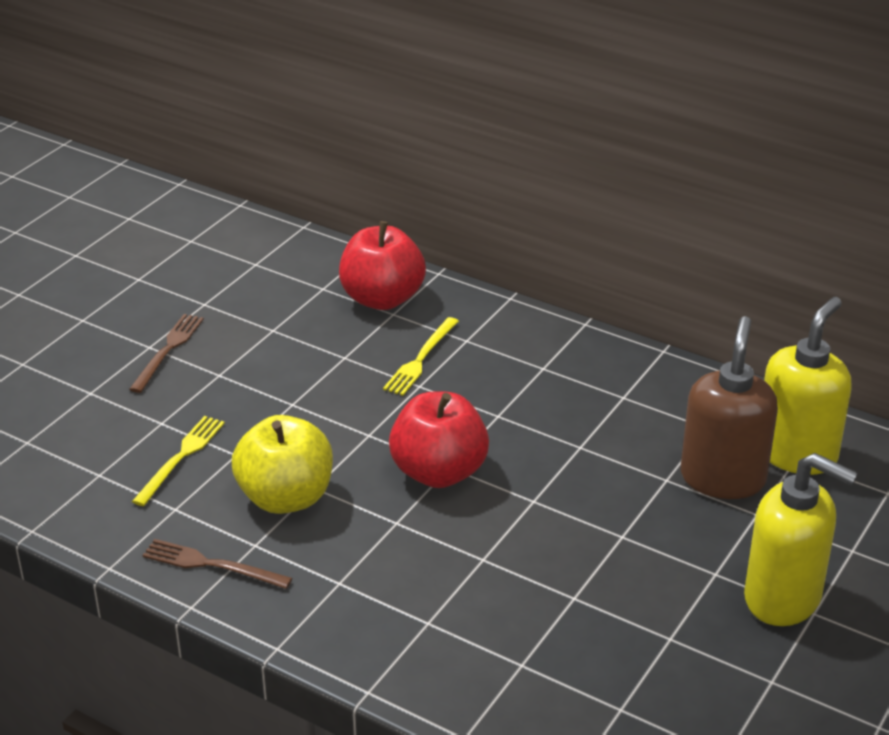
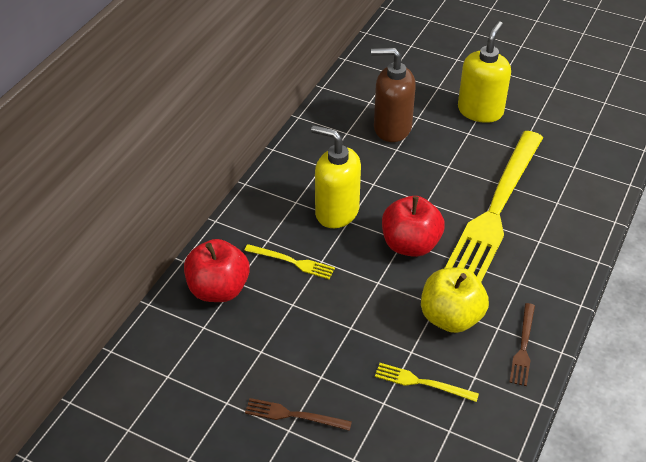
camera: 95 degrees left, 10 degrees up
(511, 580) = (496, 208): none -> yellow fork
(796, 453) = (365, 101): yellow soap dispenser -> yellow soap dispenser (336, 212)

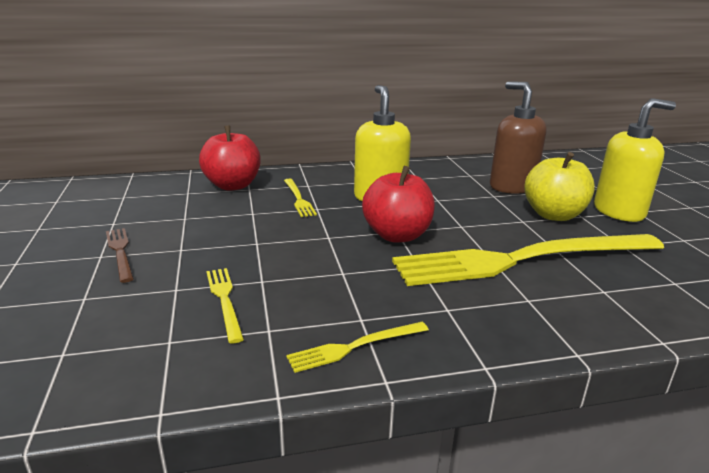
camera: 50 degrees right, 20 degrees down
(451, 317) = (336, 286): yellow apple -> yellow apple (553, 215)
(523, 347) = (355, 347): brown fork -> yellow fork

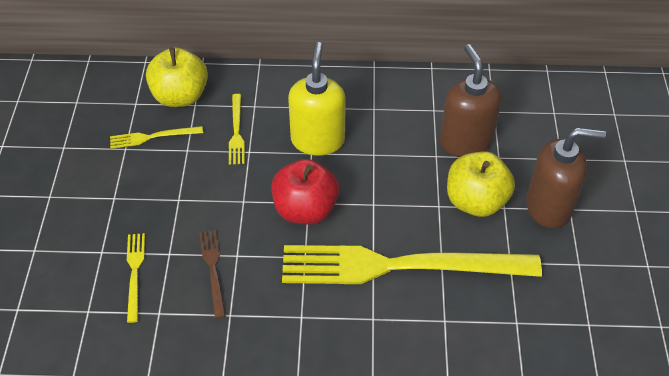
camera: 15 degrees right, 25 degrees up
(120, 252) = (65, 194): brown fork -> brown fork (213, 270)
(232, 185) = (180, 96): red apple -> yellow apple
(355, 347) = (213, 343): yellow fork -> yellow fork (152, 137)
(619, 212) = (549, 207): yellow soap dispenser -> brown soap dispenser

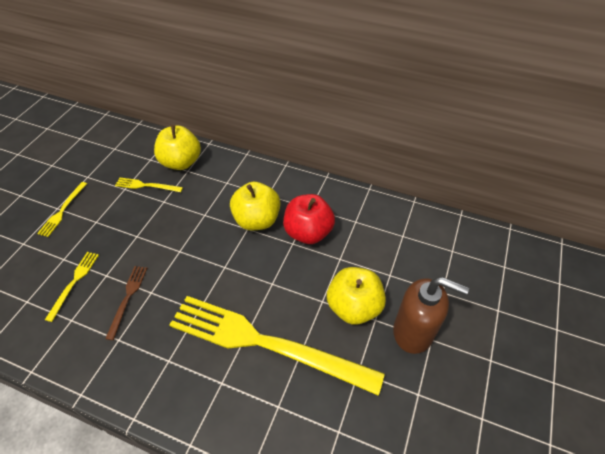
camera: 20 degrees right, 0 degrees up
(236, 132) = (204, 198): yellow fork -> yellow fork (63, 210)
(305, 210) = (219, 272): red apple -> red apple (308, 232)
(317, 140) = (257, 220): yellow soap dispenser -> yellow apple
(465, 141) = (368, 254): brown soap dispenser -> none

